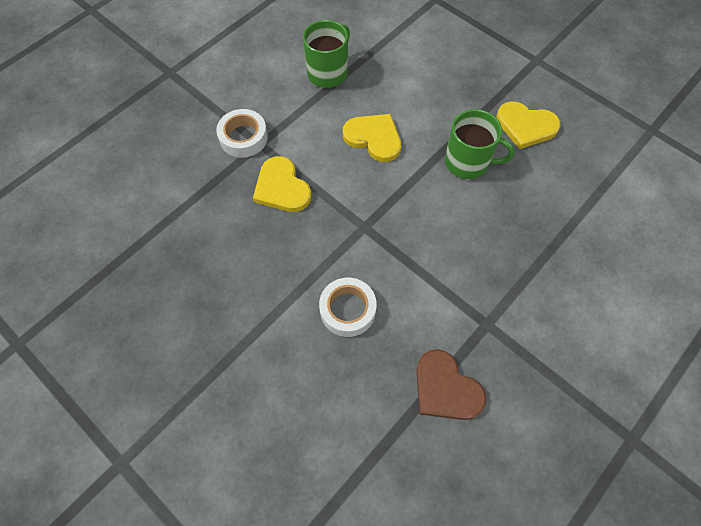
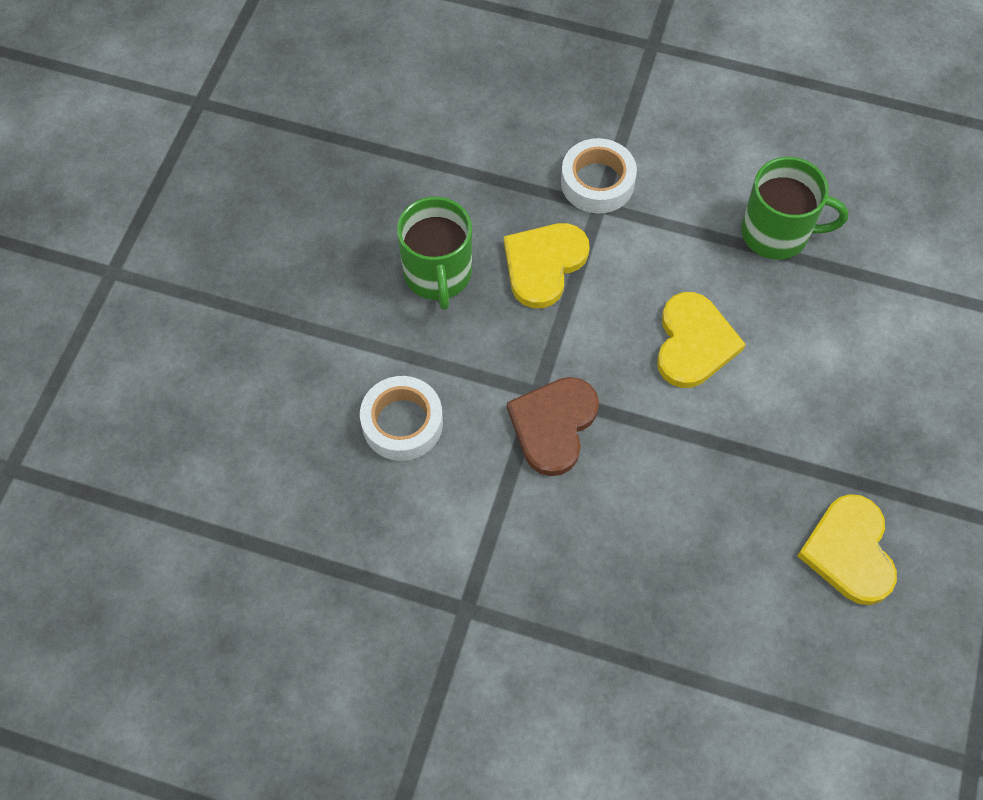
camera: 65 degrees right, 0 degrees up
(445, 388) = (347, 587): brown heart -> brown heart (553, 425)
(468, 162) = (726, 488): green mug -> green mug (438, 274)

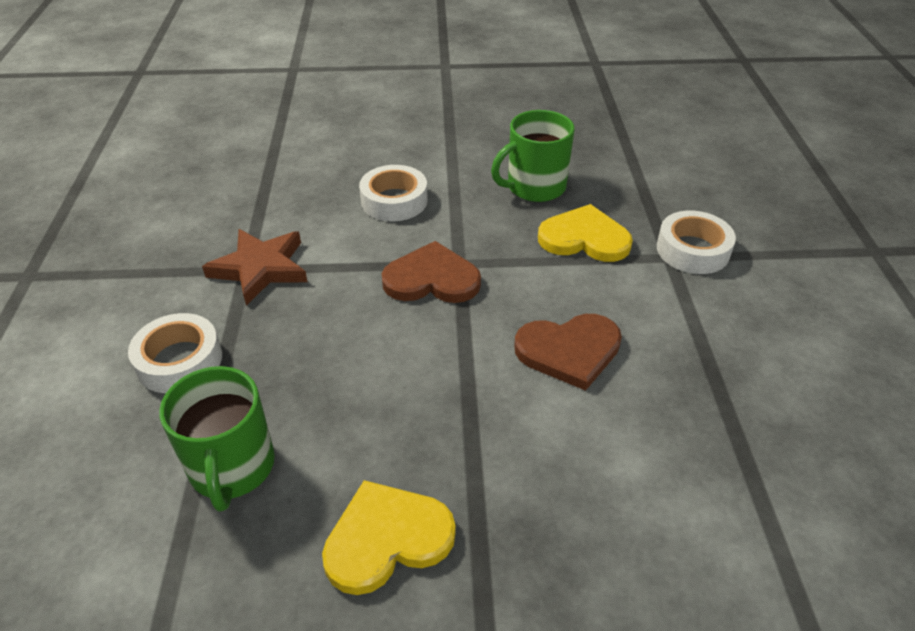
camera: 70 degrees right, 20 degrees down
(471, 592) = (260, 268): none -> brown star
(591, 695) = (179, 361): none -> white tape
(694, 343) = (569, 351): yellow heart -> brown heart
(777, 233) = (744, 388): green mug -> green mug (232, 467)

